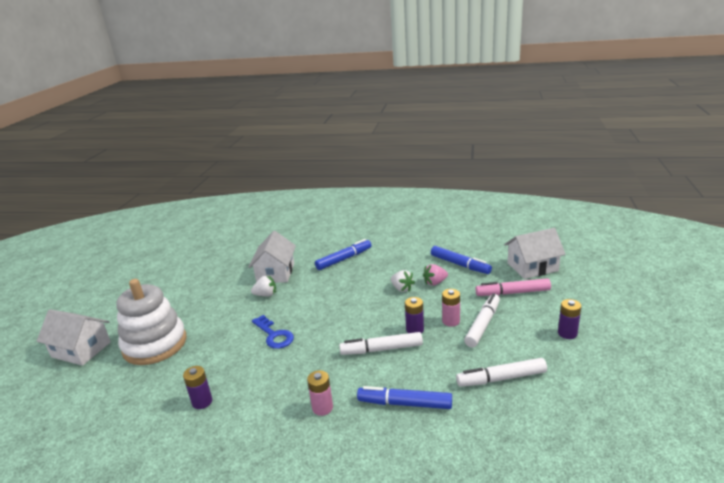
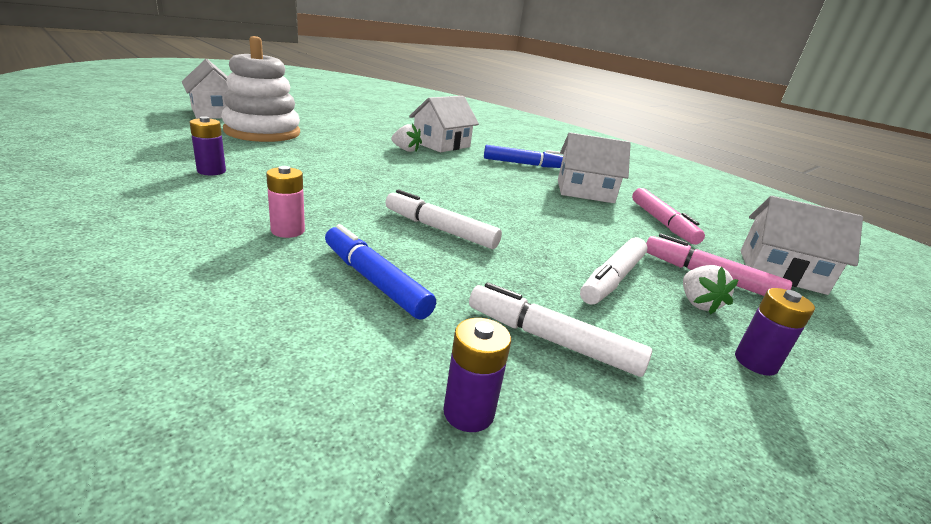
camera: 30 degrees right, 0 degrees up
(274, 335) = (358, 170): blue key -> none
(401, 263) = (585, 191): none -> white house
(402, 288) = (552, 205): white strawberry -> white strawberry (698, 303)
(415, 330) = (509, 236): purple battery -> purple battery (468, 412)
(435, 283) = (602, 219): pink strawberry -> none
(451, 321) = (569, 253): pink battery -> none
(460, 265) = (662, 223): blue marker -> pink marker
(483, 324) = (612, 279): white marker -> white marker turned 150 degrees clockwise

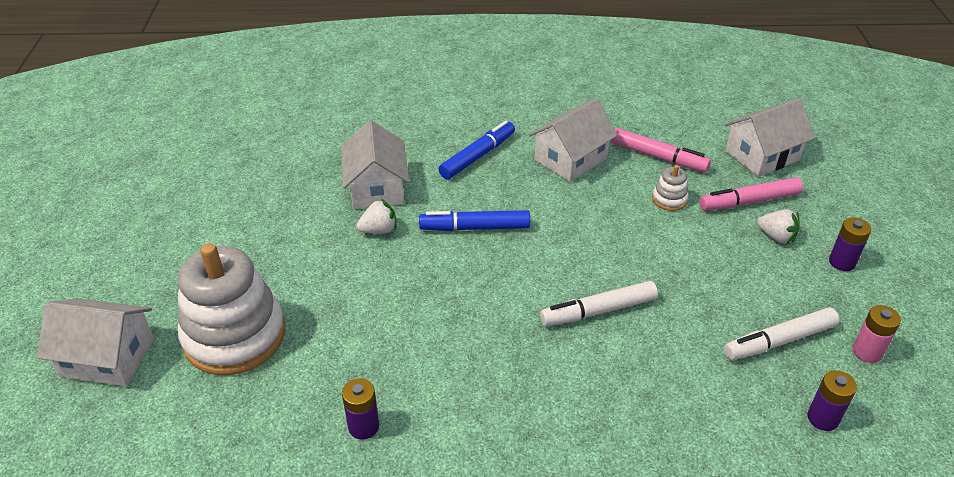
camera: 45 degrees left, 15 degrees up
(288, 231) = (551, 414): pink battery -> pink battery (867, 352)
(374, 280) = (664, 394): blue marker -> blue marker (475, 227)
(612, 279) = (726, 257): white marker -> none
(626, 236) = (669, 199): none -> white stacking toy

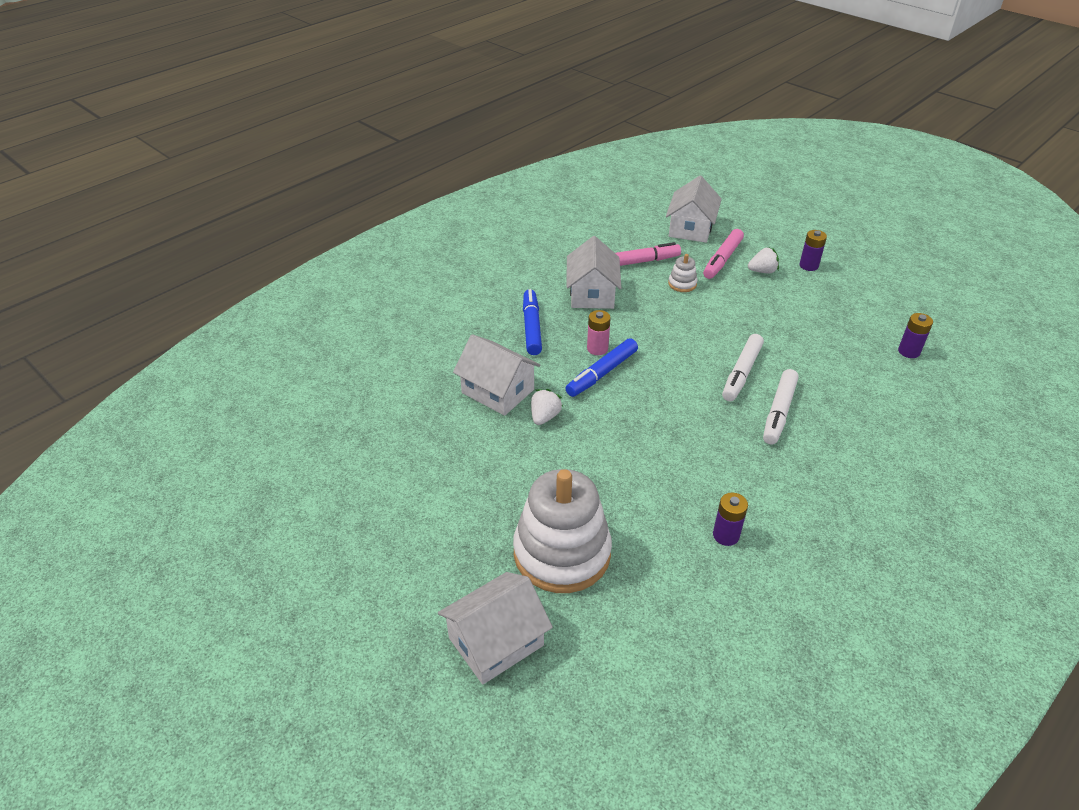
camera: 45 degrees left, 0 degrees up
(779, 341) = (840, 327): white marker -> white marker (778, 412)
(867, 352) = (880, 305): pink battery -> pink battery (597, 348)

